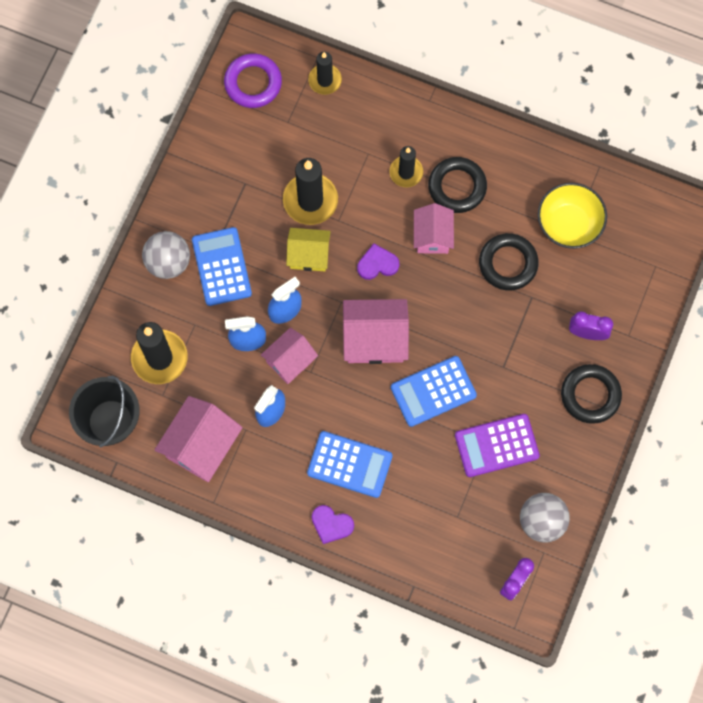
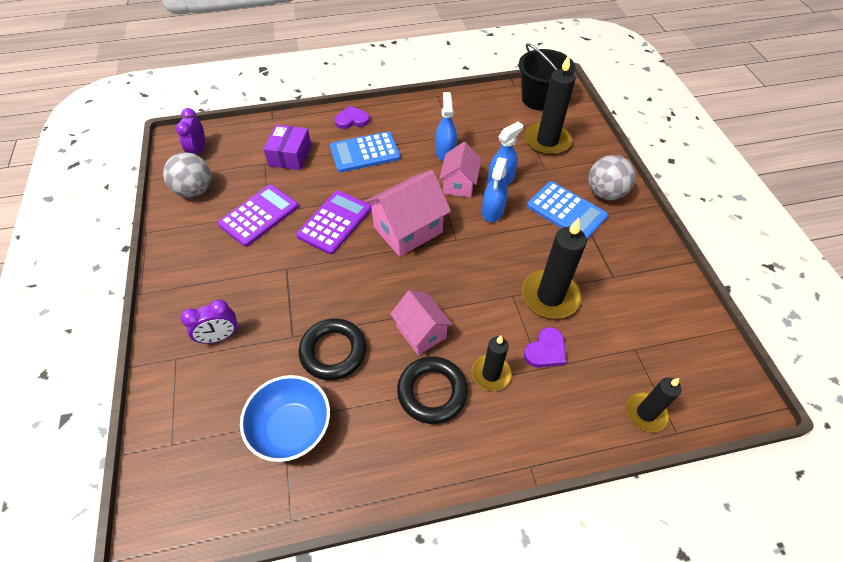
camera: 145 degrees right, 20 degrees down
(201, 446) = (472, 115): pink house -> none
(253, 83) = (700, 364): purple ring -> none
(309, 255) = (511, 256): yellow house -> none
(377, 264) = (451, 282): purple heart -> purple heart (546, 350)
(426, 511) = (290, 155): none -> purple box
(433, 391) = (334, 222): blue calculator -> purple calculator
(569, 224) = (292, 428): yellow bowl -> blue bowl
(590, 395) = (193, 290): black ring -> none

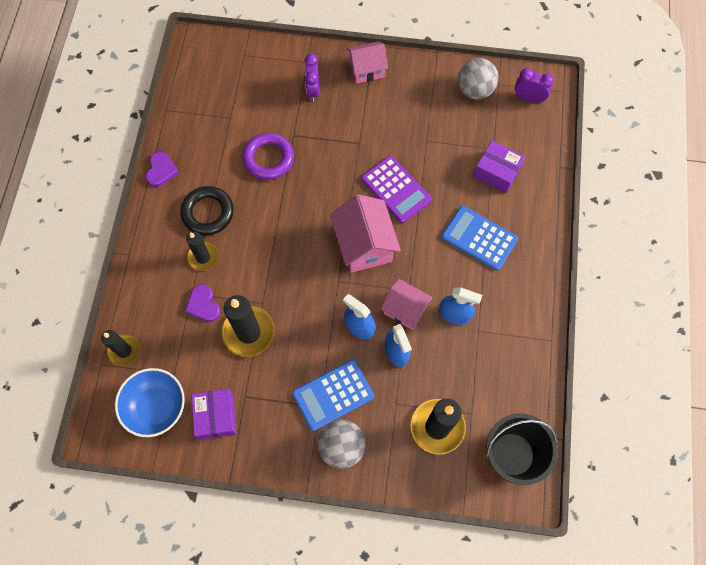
camera: 110 degrees right, 15 degrees up
(259, 215) = (426, 133): purple calculator -> none
(292, 428) = (222, 121): blue bowl -> blue bowl (156, 407)
(333, 352) = (268, 158): black ring -> purple ring
(352, 120) = (534, 240): purple heart -> purple heart (161, 170)
(365, 152) = (479, 238): blue calculator -> blue calculator turned 60 degrees counterclockwise
(421, 332) = (258, 222): pink house -> pink house (366, 70)
(647, 293) = (216, 416): none -> purple box

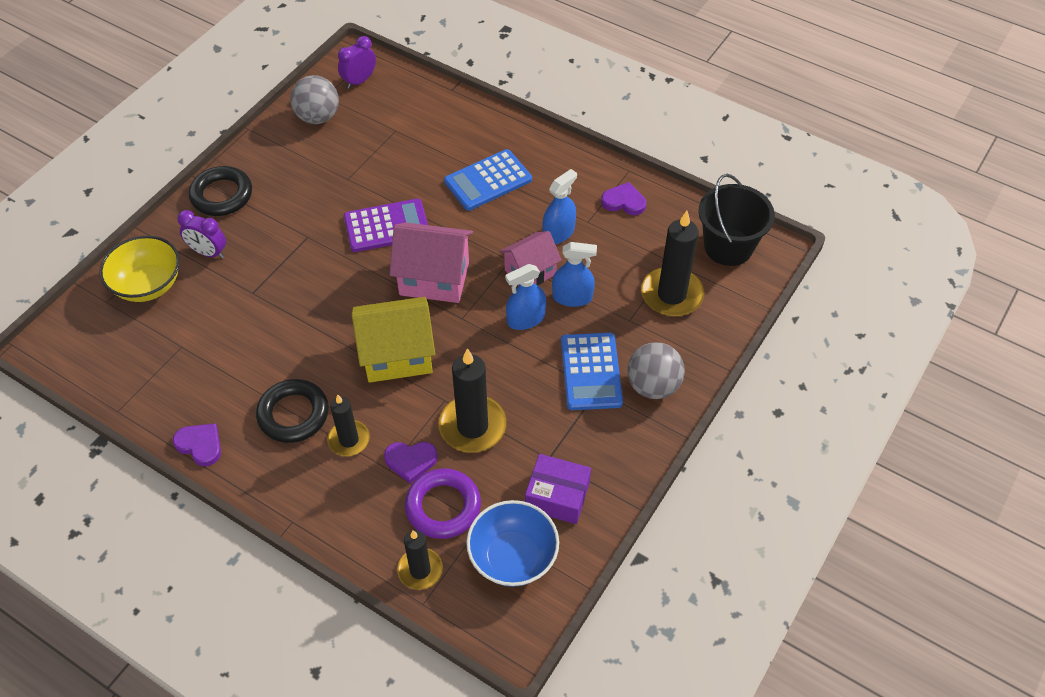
camera: 65 degrees left, 15 degrees down
(268, 70) = (148, 285): none -> yellow bowl
(268, 158) = (265, 327): purple ring -> purple ring (443, 506)
(285, 253) = (397, 355): none -> yellow house
(366, 70) = (222, 195): pink house -> black ring
(496, 172) = (424, 138): purple box -> none
(515, 350) = (624, 201): none -> purple heart

